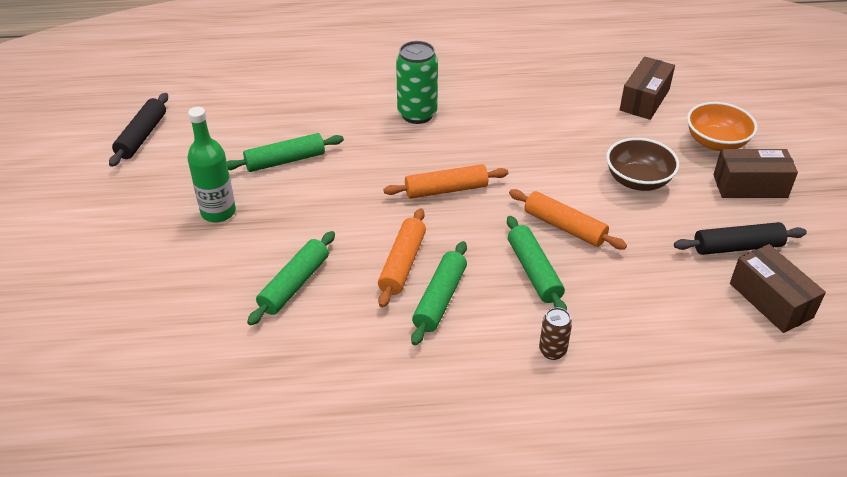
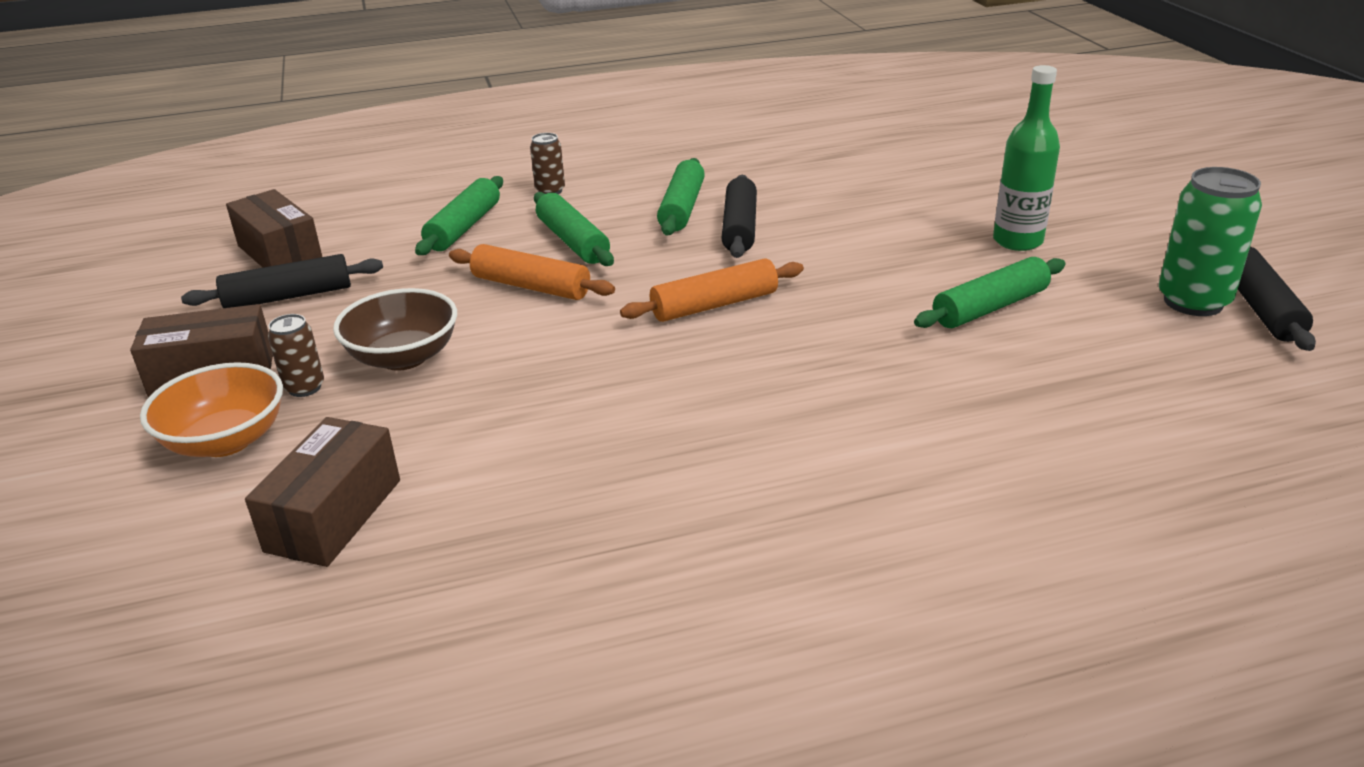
camera: 170 degrees right, 10 degrees down
(294, 284) = (856, 198): green rolling pin -> green rolling pin (464, 227)
(402, 264) = (739, 228): orange rolling pin -> black rolling pin
(417, 114) = (818, 411): green can -> green can (1193, 302)
(689, 168) = (304, 387): none -> brown can

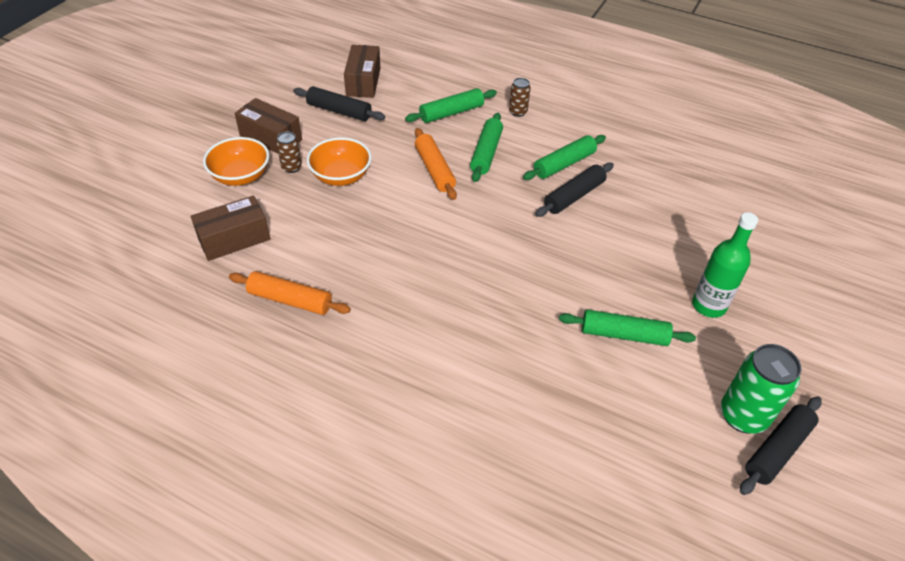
camera: 40 degrees right, 15 degrees up
(403, 357) = (341, 176): brown bowl -> orange bowl
(714, 305) = (496, 236): orange rolling pin -> orange rolling pin (290, 300)

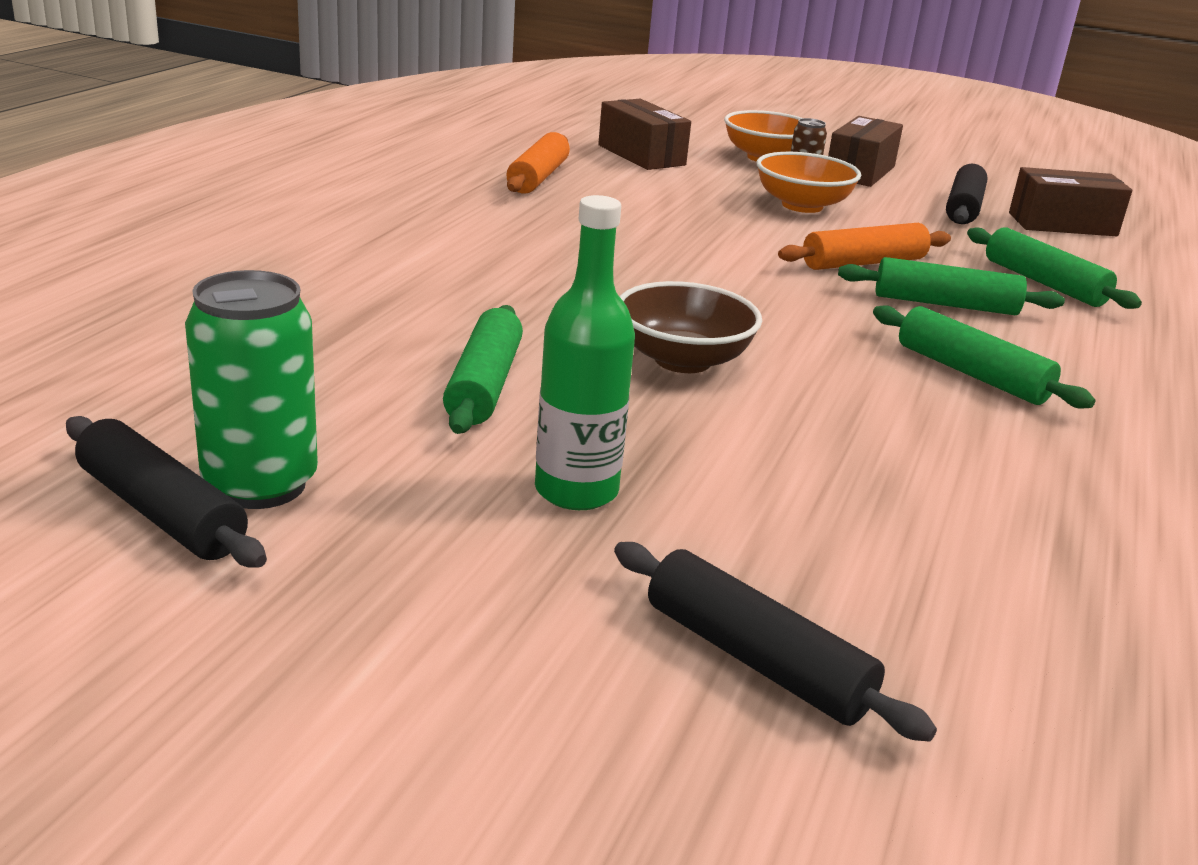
camera: 85 degrees right, 20 degrees down
(518, 112) = (1112, 341): brown can -> none
(574, 196) = (870, 375): black rolling pin -> black rolling pin (756, 659)
(576, 258) = (682, 360): none -> brown bowl

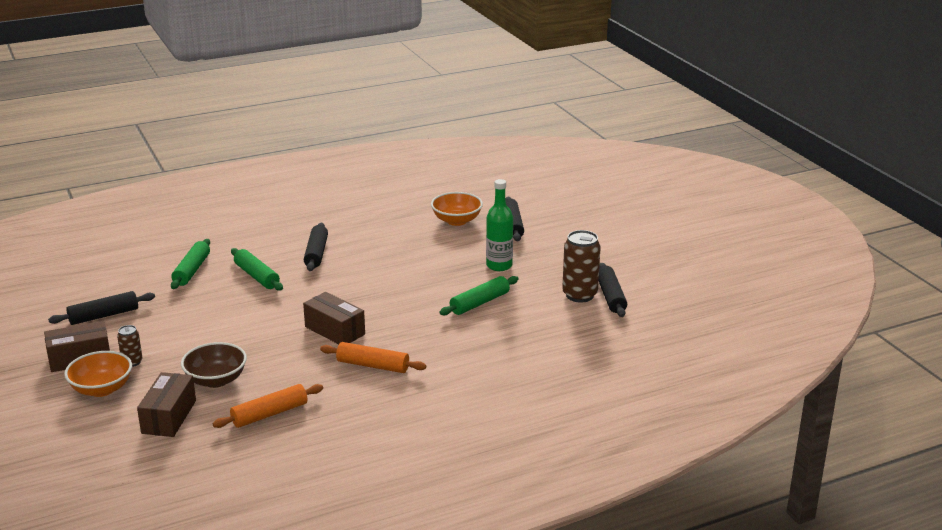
camera: 135 degrees left, 0 degrees up
(260, 484) = (579, 295): green can -> brown can
(682, 360) = (400, 289): brown bowl -> brown bowl (216, 380)
(802, 205) = (179, 344): orange bowl -> orange bowl (456, 221)
(863, 263) = (238, 303): orange rolling pin -> orange rolling pin (373, 365)
(971, 374) = (316, 253): green rolling pin -> black rolling pin
(1062, 224) = (88, 291): brown box -> brown box (335, 330)

